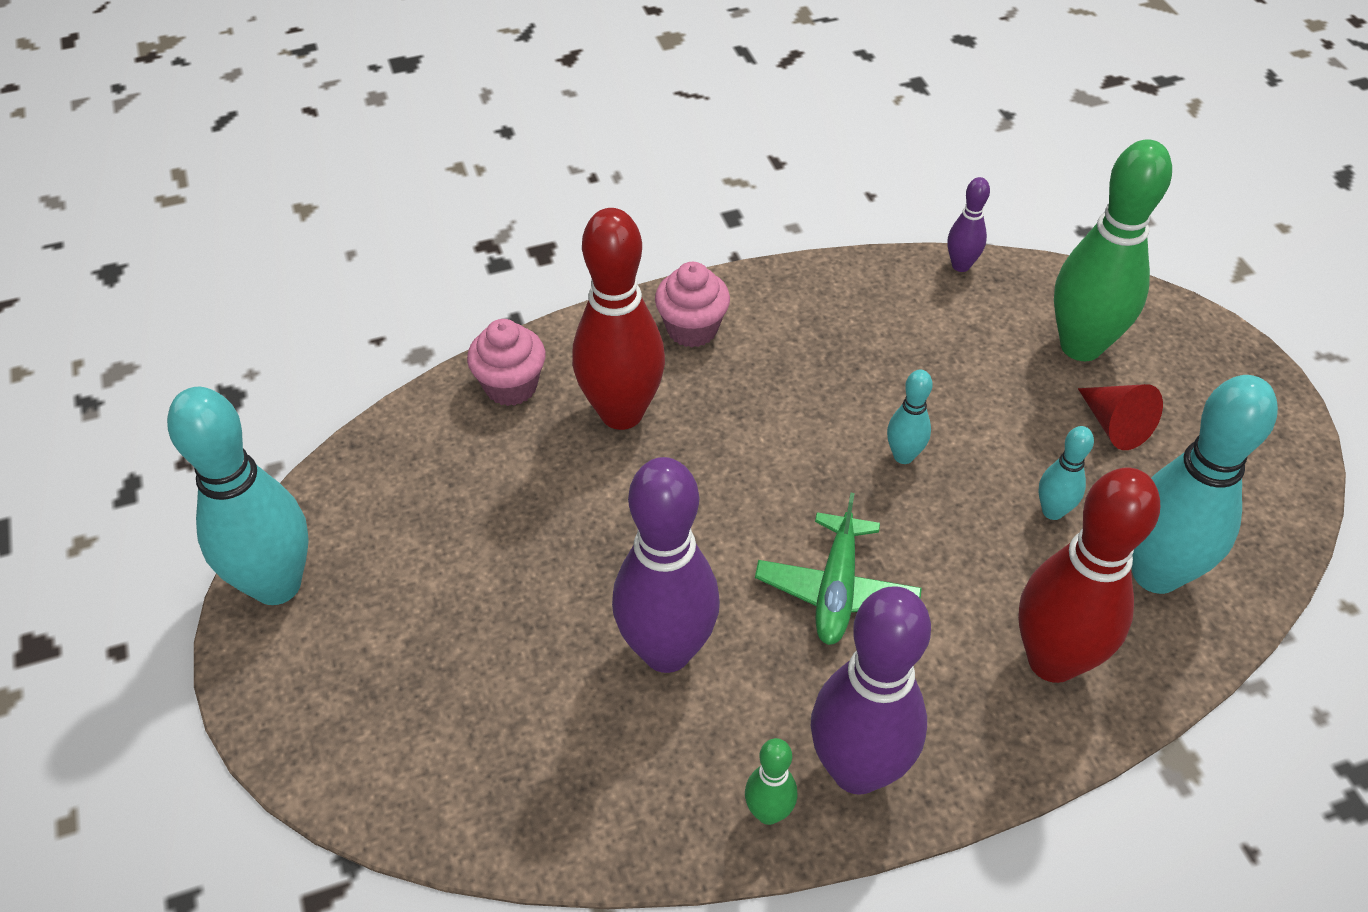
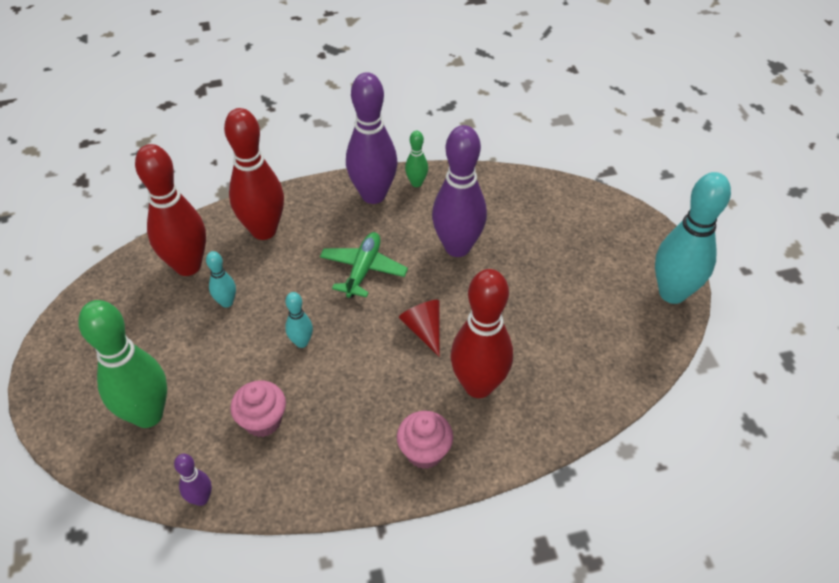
camera: 175 degrees left, 0 degrees up
(511, 386) = (555, 412): pink cupcake -> pink cupcake (263, 421)
(1114, 425) = (159, 353): red cone -> red cone (423, 329)
(1155, 573) = (188, 266): turquoise bowling pin -> red bowling pin

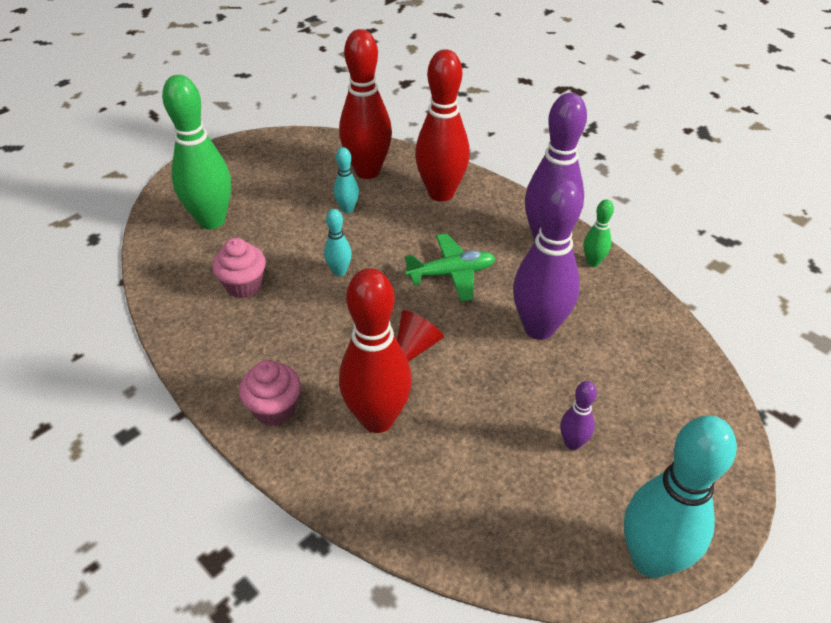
camera: 60 degrees right, 5 degrees down
(201, 498) = (152, 285): purple bowling pin -> purple bowling pin (572, 443)

